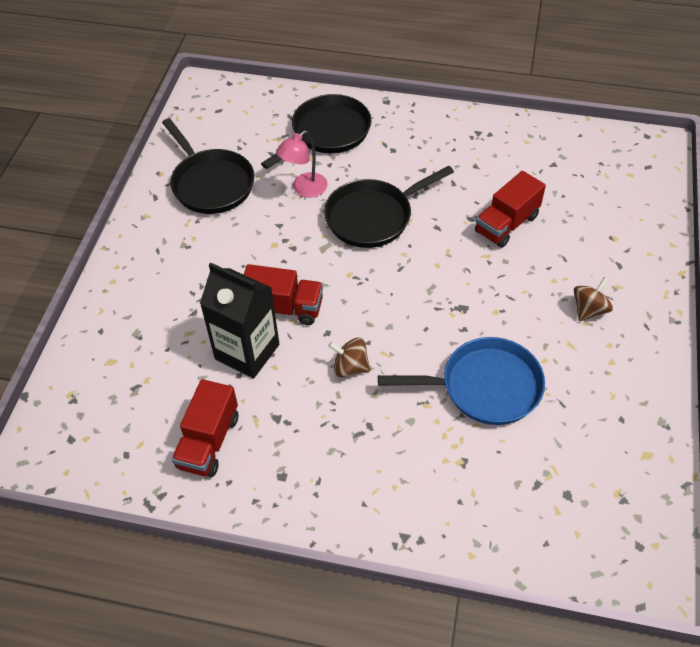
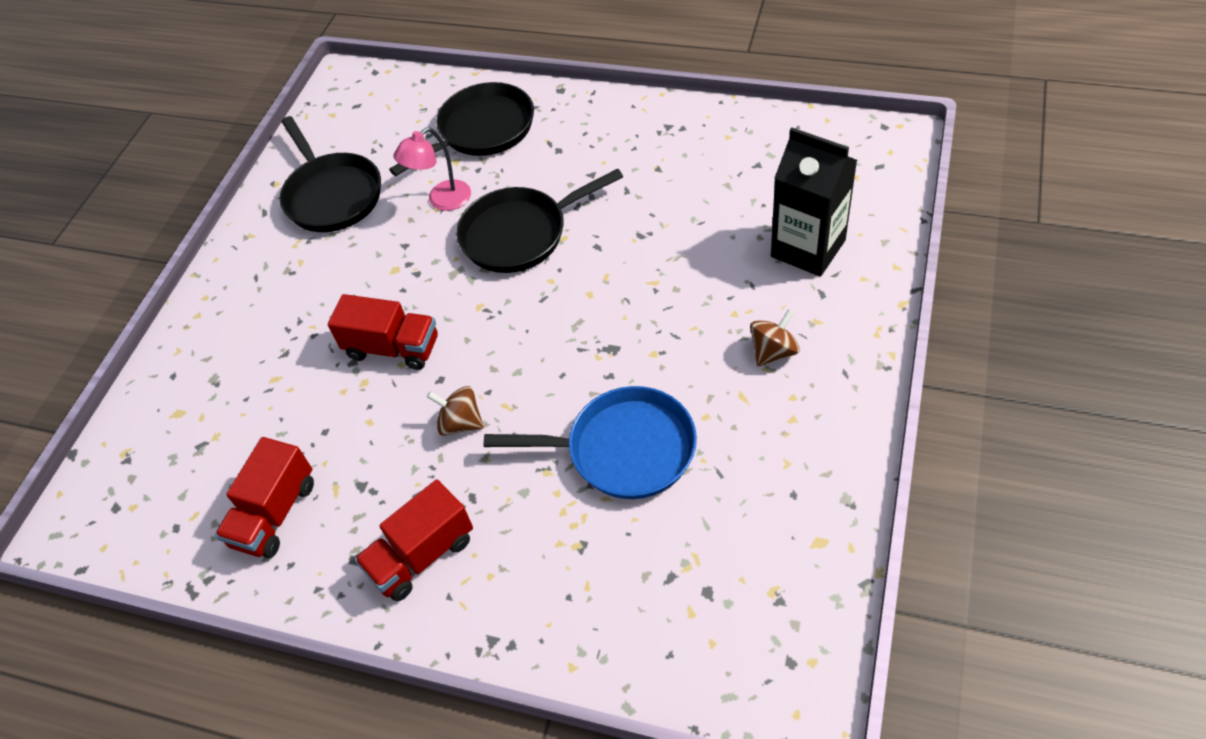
camera: 10 degrees right, 0 degrees up
(247, 352) = (339, 402): black carton -> black carton (808, 248)
(506, 224) = (685, 242): red truck -> red truck (422, 555)

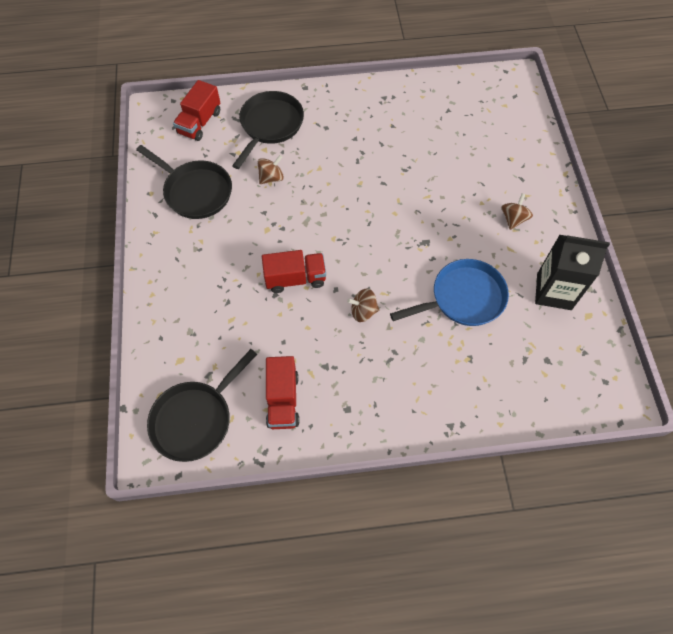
camera: 30 degrees left, 10 degrees up
(422, 555) = (385, 394): red truck -> red truck (199, 122)
(442, 201) = (271, 178): pink lamp -> brown spinning top
(520, 234) = (333, 187): black pan -> black pan (196, 419)
(808, 248) = (501, 154): black carton -> black carton (554, 291)

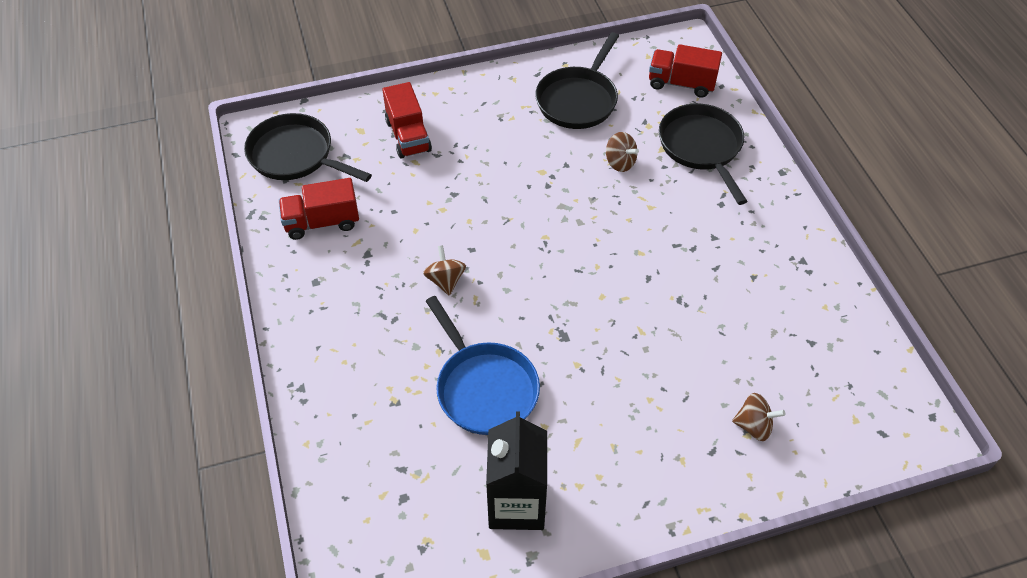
camera: 80 degrees right, 10 degrees down
(270, 126) = (701, 147): black pan -> black pan turned 120 degrees counterclockwise
(295, 278) = (479, 209): red truck -> red truck (408, 136)
(513, 219) = (632, 443): brown spinning top -> brown spinning top (754, 426)

